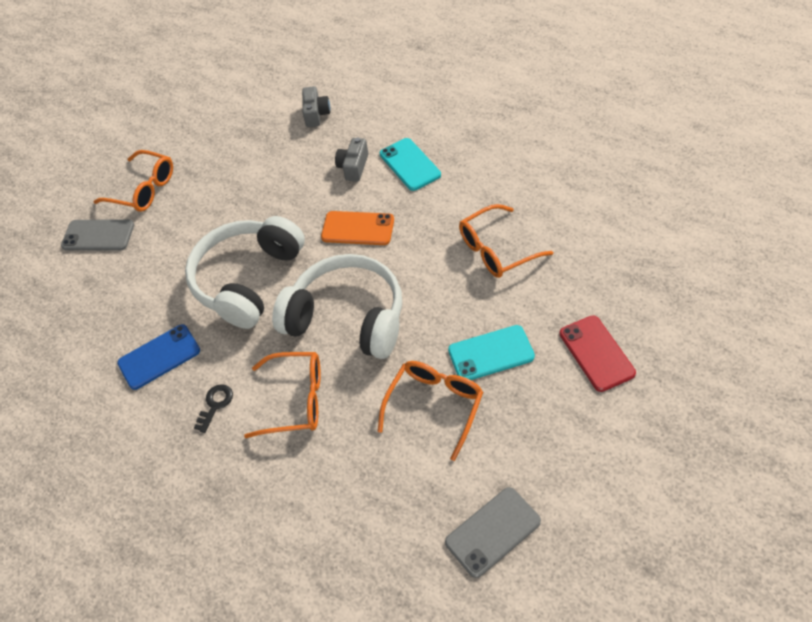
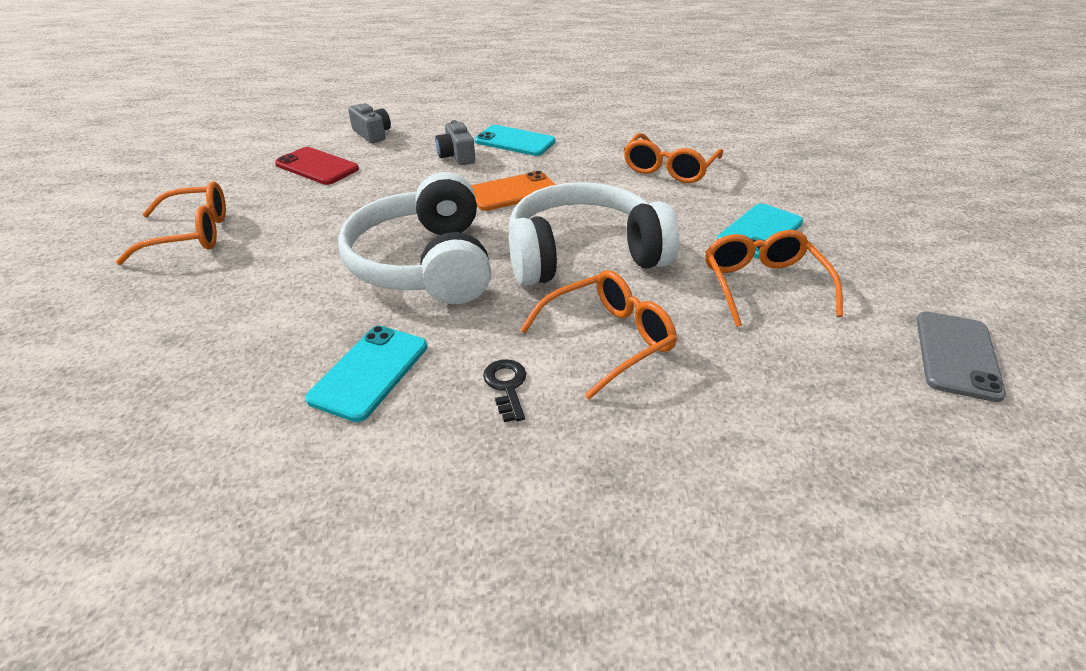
camera: 40 degrees left, 15 degrees down
(98, 235) = (151, 291): grey phone -> none
(159, 357) = (369, 372): blue phone -> turquoise phone
(596, 353) = (844, 202): red phone -> red phone (317, 166)

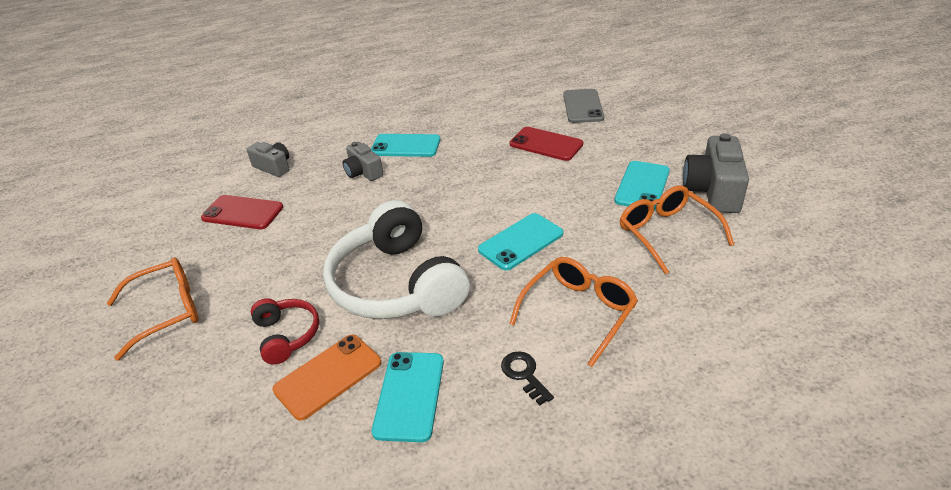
camera: 15 degrees left, 0 degrees up
(285, 283) = (287, 335): none -> red headphones
(513, 192) = (432, 197): orange phone -> orange phone (328, 376)
(583, 255) = (520, 242): white headphones -> turquoise phone
(669, 169) = (546, 144): orange glasses -> red phone
(847, 255) = (713, 191): none -> grey camera
(956, 355) = (820, 255): grey phone -> grey phone (582, 106)

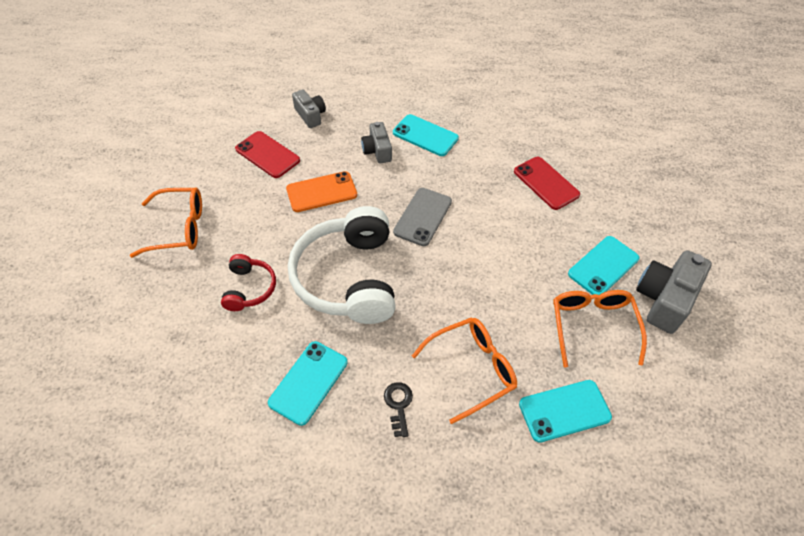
camera: 20 degrees right, 15 degrees up
(328, 376) = (261, 338): orange phone -> orange phone (321, 192)
(520, 242) = (465, 279): turquoise phone -> turquoise phone (564, 410)
(582, 106) = (605, 151): grey phone -> grey phone (422, 217)

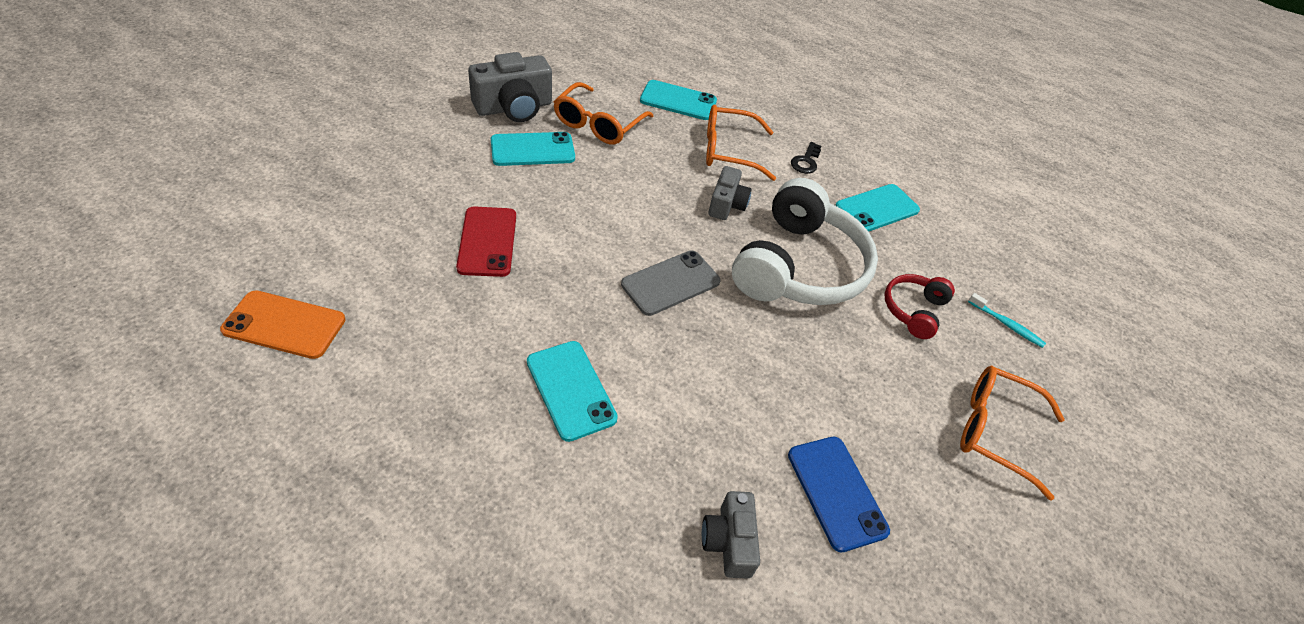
camera: 155 degrees left, 5 degrees down
(171, 316) = (1007, 325): none -> turquoise toothbrush
(267, 155) = (836, 492): red phone -> blue phone
(321, 192) = (779, 381): orange phone -> orange phone (284, 325)
(377, 150) = (661, 404): grey camera -> grey camera (726, 204)

